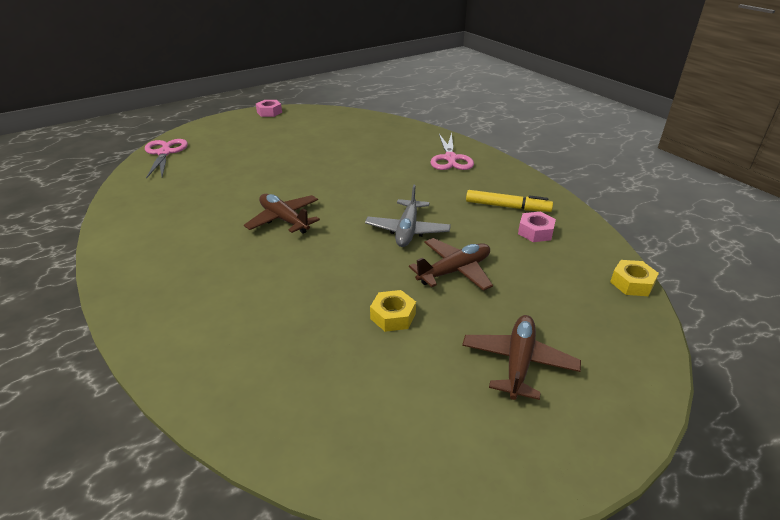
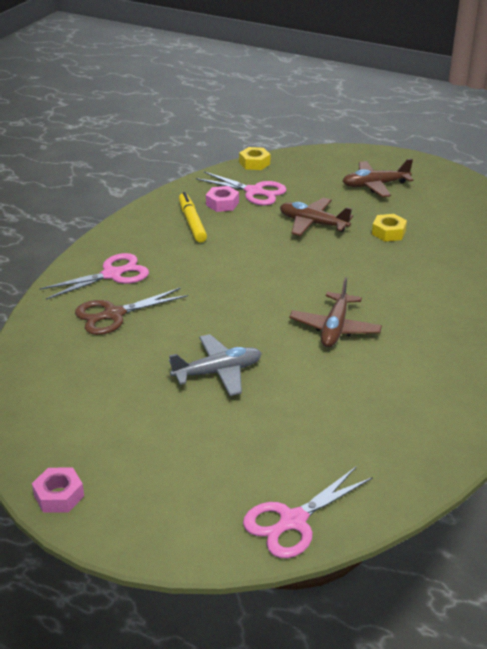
camera: 120 degrees left, 0 degrees up
(399, 149) = (113, 314): none -> brown scissors
(407, 230) = (280, 258): grey plane -> grey plane (218, 372)
(552, 259) = (254, 192): none -> pink scissors

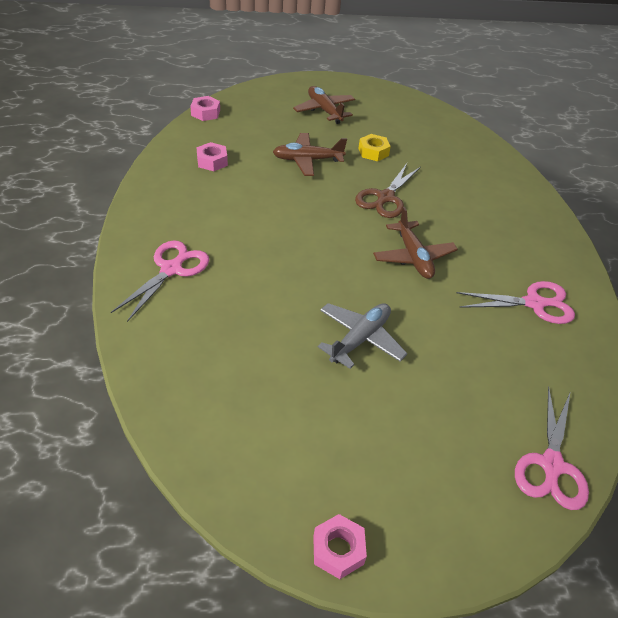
camera: 35 degrees left, 10 degrees up
(113, 314) = (211, 314): brown scissors -> brown scissors (385, 198)
(192, 222) = (201, 189): yellow marker -> none
(254, 163) = (205, 113): yellow nut -> pink nut
(254, 192) = (230, 142): pink scissors -> pink scissors (534, 303)
(375, 185) = (324, 110): brown plane -> brown plane turned 105 degrees clockwise

